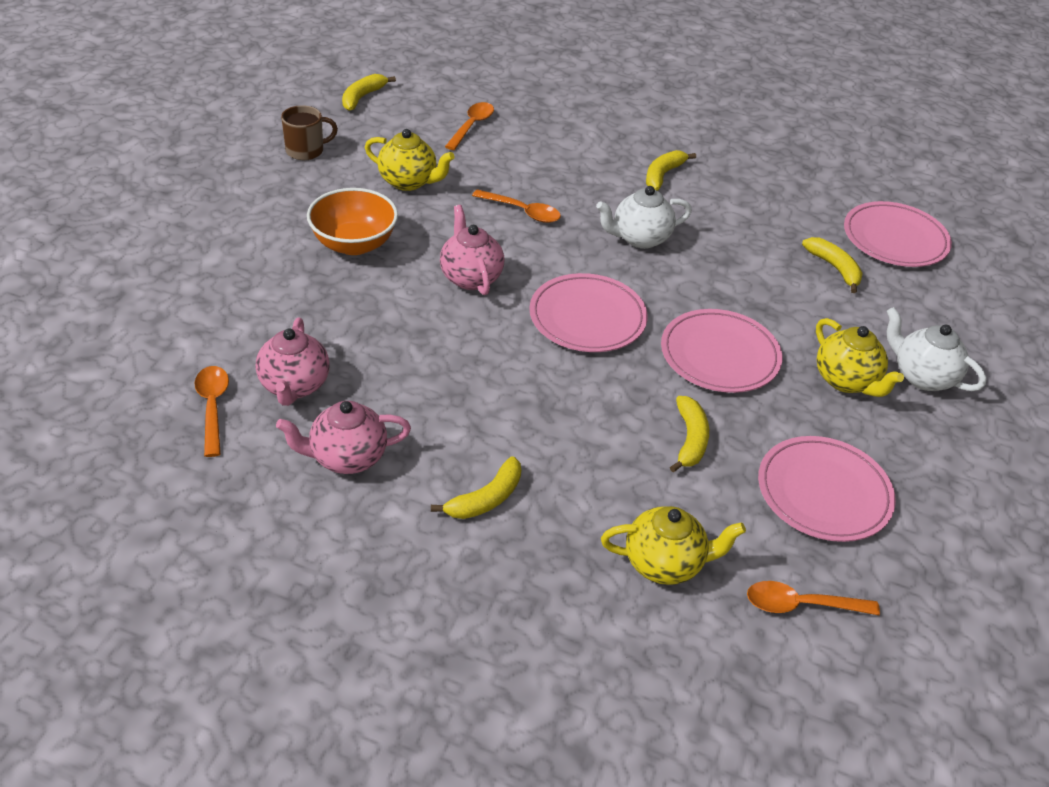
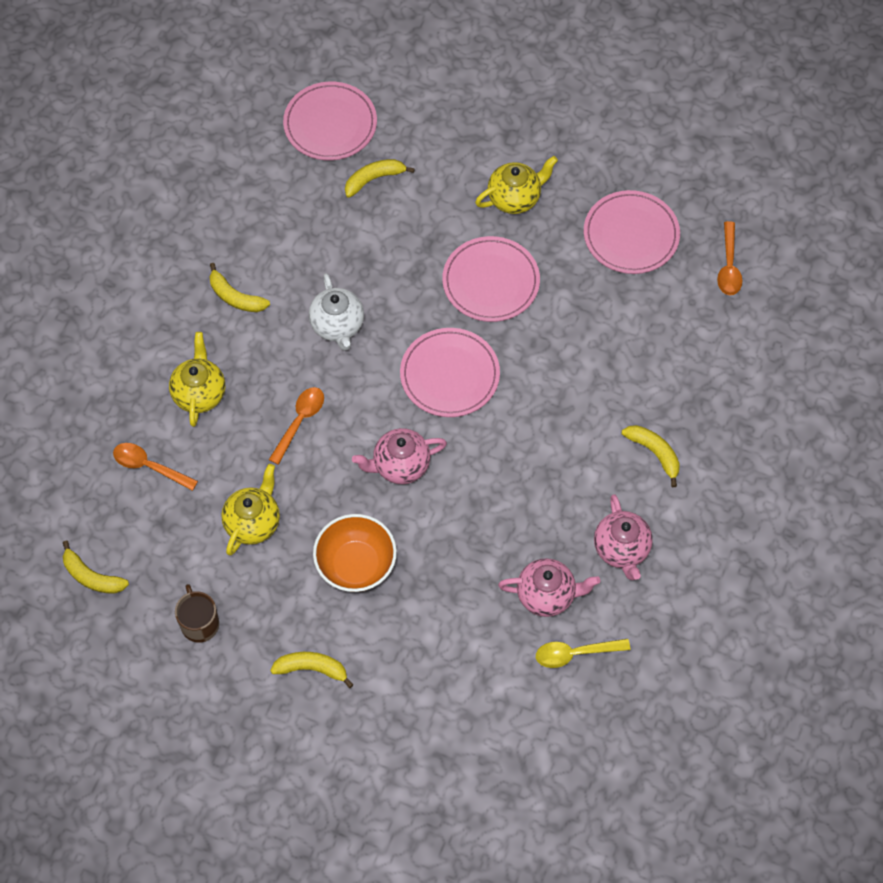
camera: 85 degrees left, 20 degrees up
(212, 407) = (575, 654): orange spoon -> yellow spoon
(665, 563) = (702, 342): yellow teapot -> yellow teapot (199, 393)
(690, 440) = (585, 314): yellow banana -> yellow banana (312, 669)
(922, 376) = (506, 145): white teapot -> none

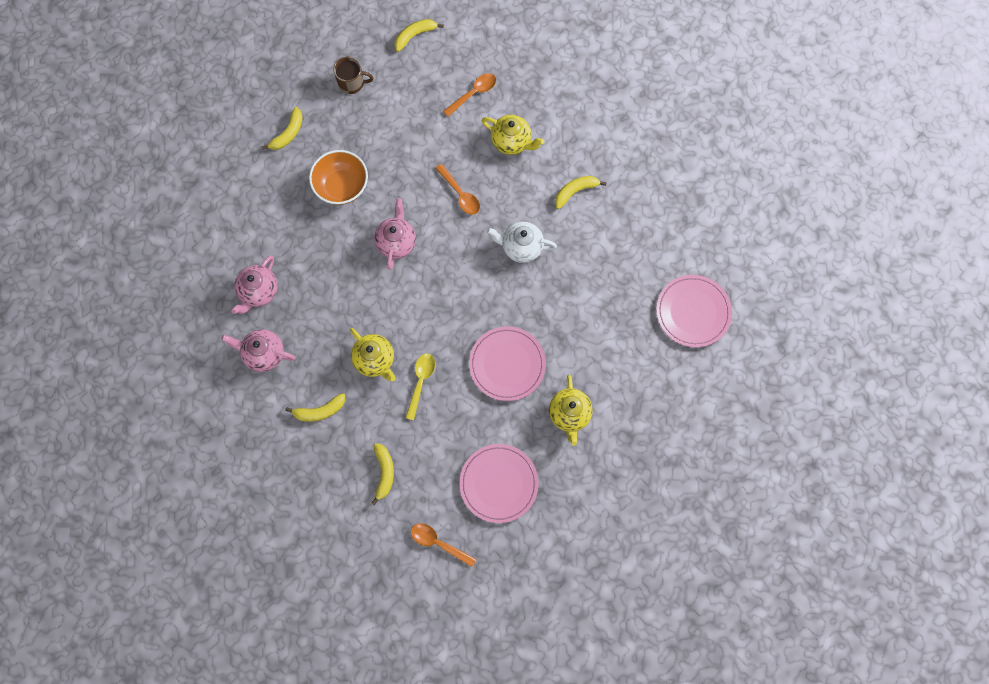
camera: 115 degrees right, 10 degrees up
(253, 522) = (402, 138): yellow teapot -> yellow teapot (375, 360)
(374, 179) = (631, 322): yellow banana -> yellow banana (384, 473)
(449, 375) = (447, 303): pink plate -> none
(575, 654) = (211, 290): yellow spoon -> yellow spoon (420, 382)

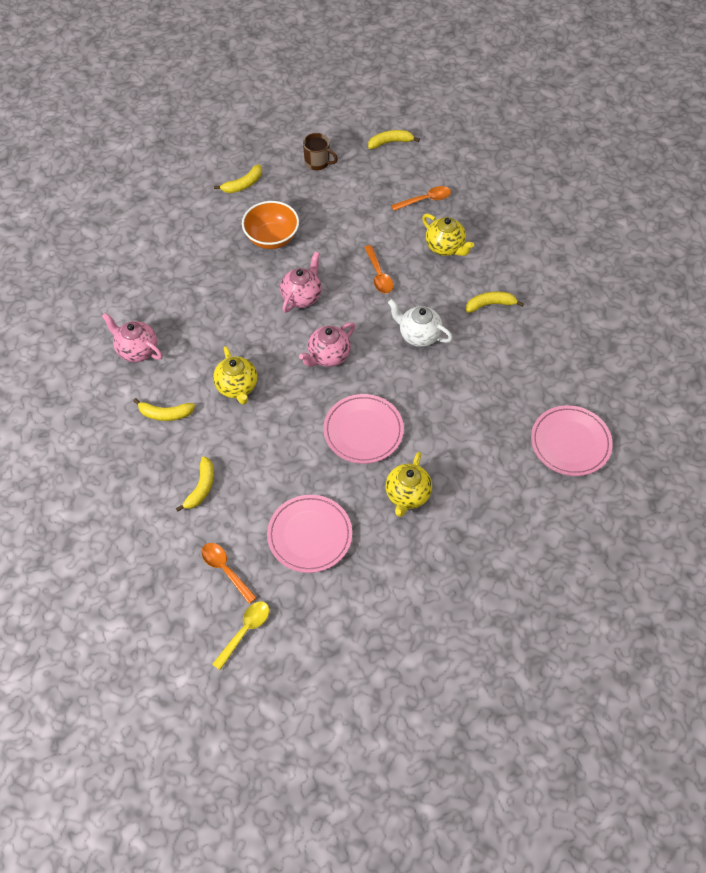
camera: 20 degrees right, 15 degrees down
(259, 292) = (157, 299): pink teapot -> pink teapot (328, 356)
(420, 382) = (272, 419): yellow spoon -> yellow spoon (245, 631)

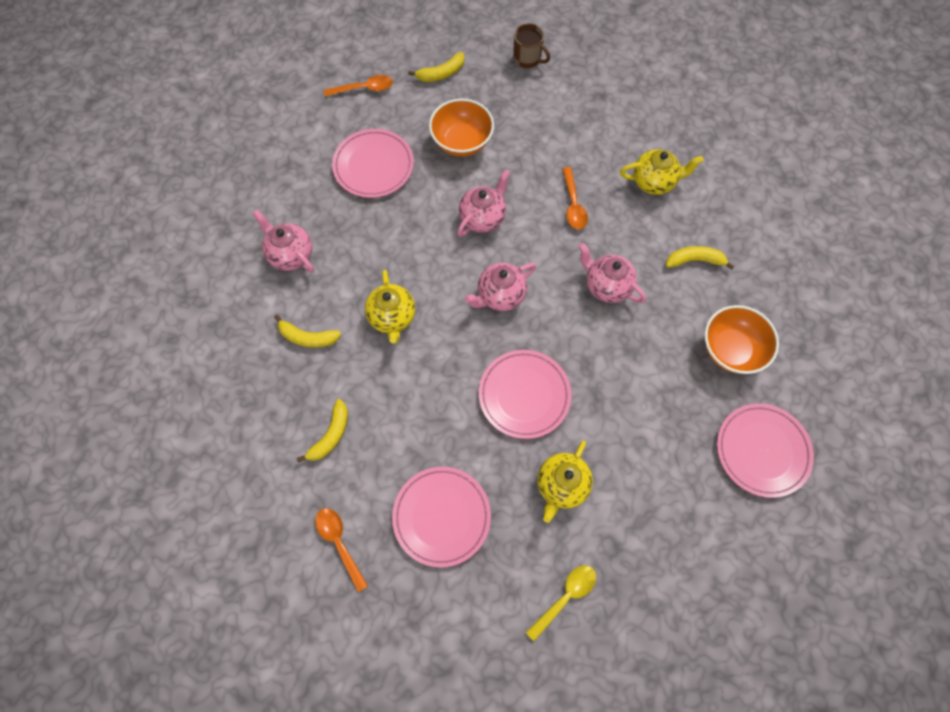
camera: 10 degrees right, 10 degrees up
(197, 268) = (373, 166): none -> pink plate
(245, 631) = (348, 625): yellow spoon -> yellow spoon (565, 597)
(390, 142) = (612, 46): yellow banana -> none
(419, 335) = (606, 286): white teapot -> pink teapot
(425, 200) = (640, 121): orange spoon -> orange spoon (364, 89)
(445, 247) = (654, 182): yellow teapot -> yellow teapot turned 60 degrees counterclockwise
(532, 369) = (731, 349): none -> orange bowl

